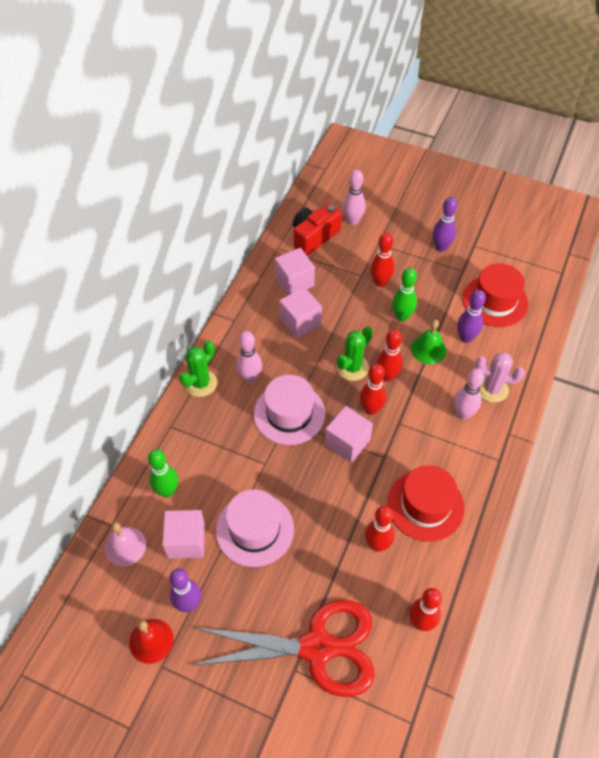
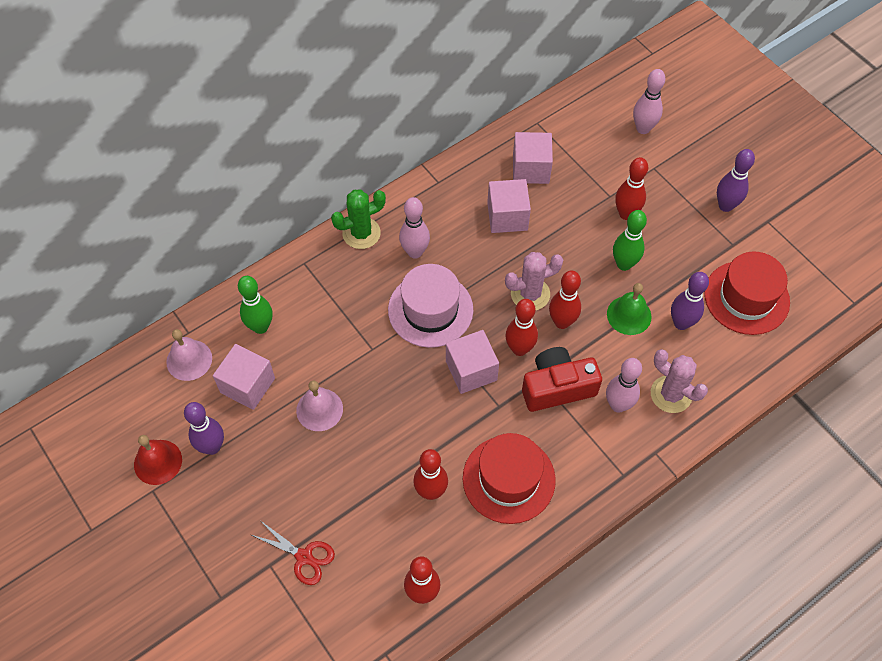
camera: 30 degrees right, 5 degrees up
(254, 529) = (319, 409): pink hat -> pink bell
(314, 237) = (586, 127): red camera -> red camera (557, 387)
(316, 648) = (304, 557): red scissors -> red scissors, size x0.42
(352, 367) = (530, 294): green cactus -> pink cactus

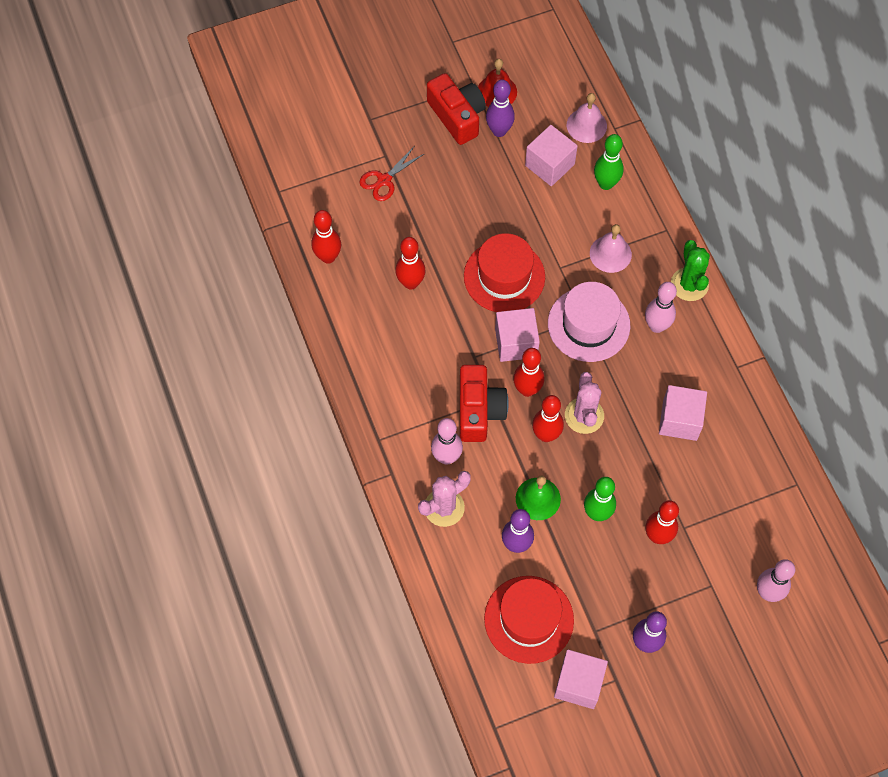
camera: 105 degrees right, 5 degrees up
(199, 497) = (457, 116): none -> red camera
(319, 409) = (511, 214): pink bell -> pink bell (610, 254)
(509, 479) = (403, 346): red hat -> red hat (504, 276)
(530, 169) = (735, 459): pink cube -> pink cube (578, 683)

